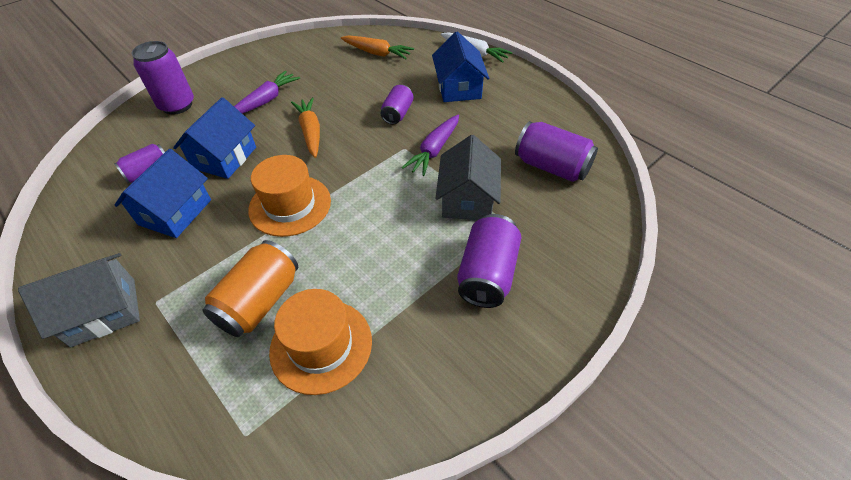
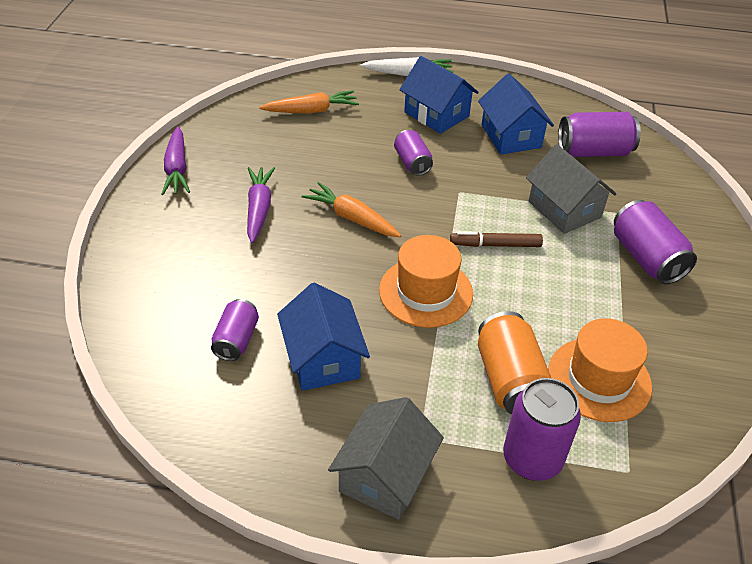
camera: 40 degrees left, 5 degrees down
(177, 105) = (159, 260): purple can -> purple can (532, 459)
(224, 158) = (298, 284): blue house -> blue house (511, 136)
(379, 198) = (495, 245): none -> brown marker
(434, 150) = (487, 181): purple carrot -> purple carrot (177, 169)

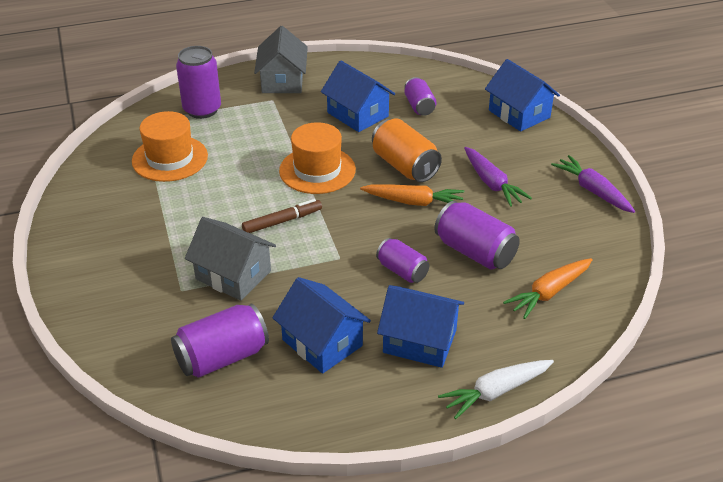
camera: 155 degrees right, 5 degrees down
(135, 280) = (519, 114): none -> blue house
(509, 380) = (231, 140): orange can -> orange can (405, 166)
(646, 258) = (146, 255): purple can -> purple can (475, 252)

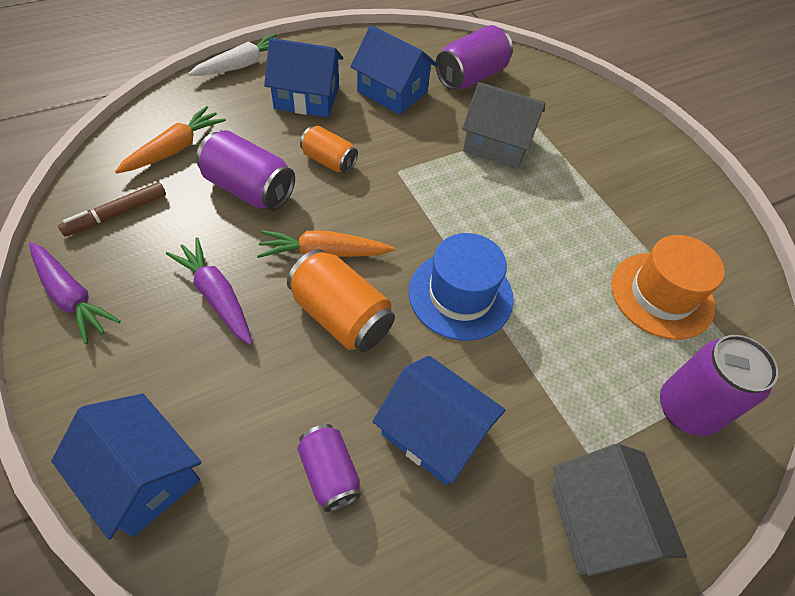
camera: 165 degrees right, 15 degrees up
(282, 221) = (475, 210): brown marker -> brown marker (117, 214)
(317, 170) = (460, 295): orange hat -> blue hat
(402, 271) = (329, 161): purple can -> orange can

